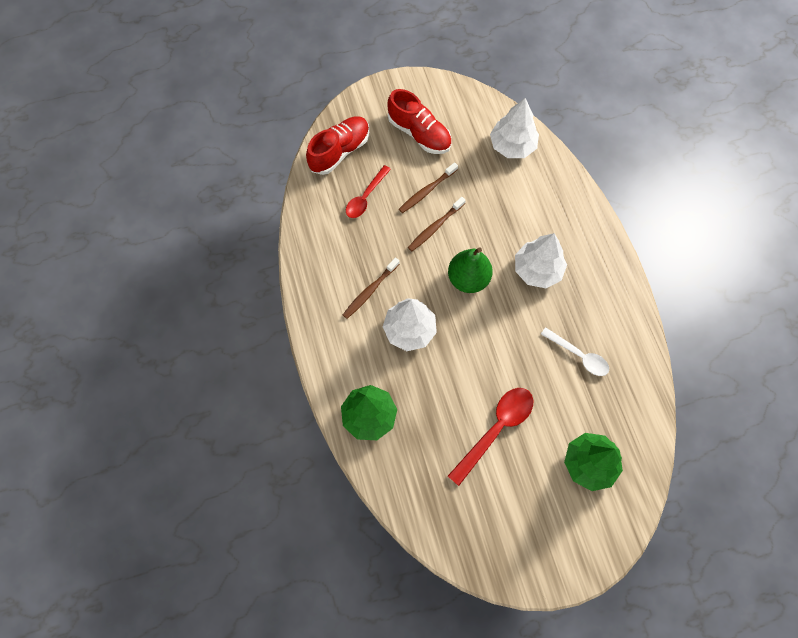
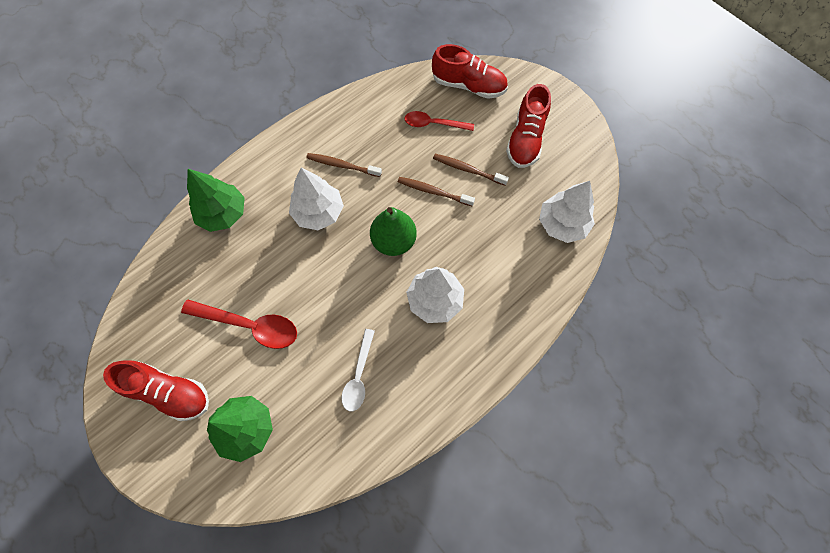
camera: 65 degrees right, 0 degrees up
(530, 521) = (169, 392): none -> red shoe

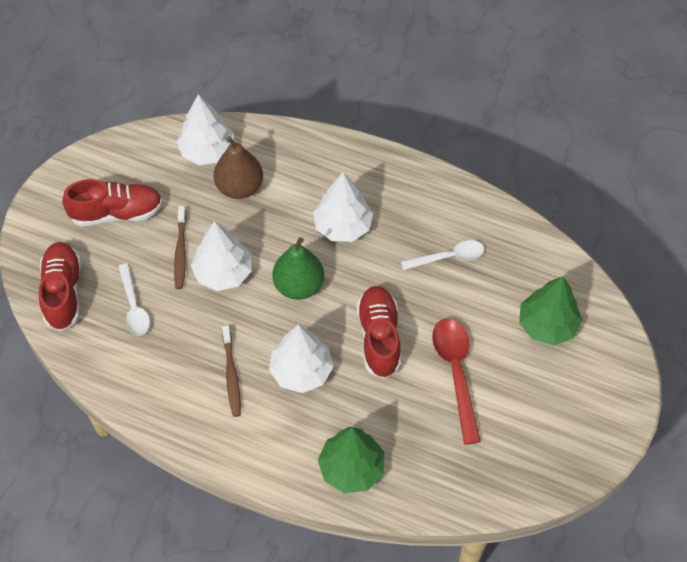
camera: 115 degrees left, 10 degrees down
(169, 392) = (557, 409): red shoe -> red shoe (379, 338)
(433, 124) = (134, 307): red spoon -> white spoon
(434, 192) = (223, 272): brown toothbrush -> white tree
(512, 235) = (239, 187): none -> brown pear

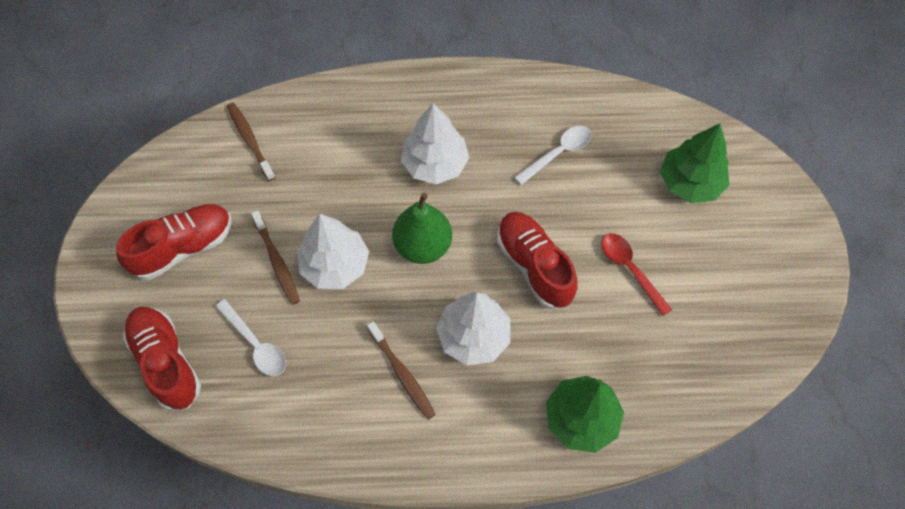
camera: 25 degrees left, 5 degrees up
(207, 151) = (250, 141): white tree -> brown toothbrush
(239, 187) = (305, 166): brown pear -> none
(456, 372) = (630, 269): red spoon -> red spoon, size x0.66

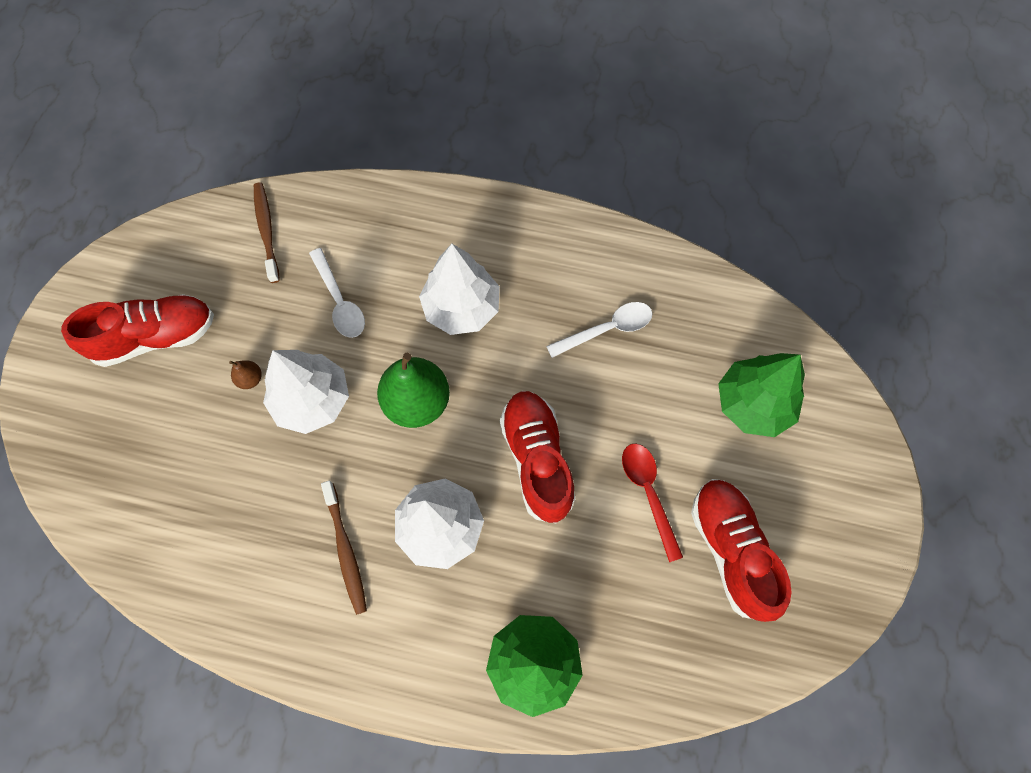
camera: 15 degrees right, 5 degrees up
(166, 362) = (94, 466): red shoe -> red shoe (731, 550)
(256, 344) = (196, 471): white spoon -> white spoon (340, 302)
(277, 261) = (250, 379): brown toothbrush -> brown pear

